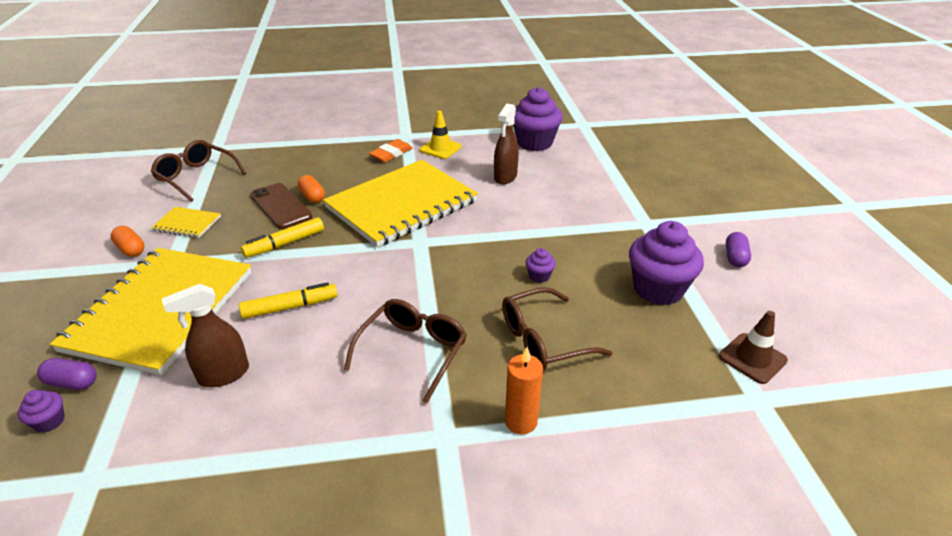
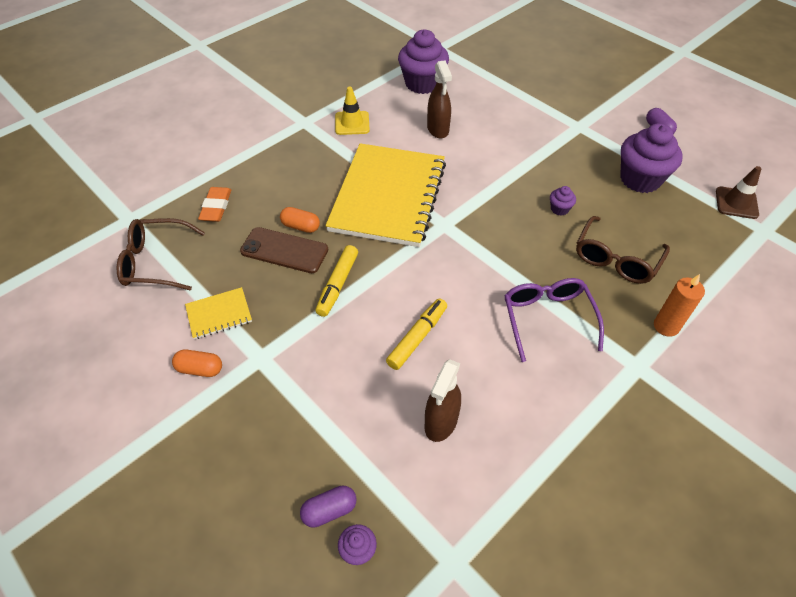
camera: 35 degrees left, 15 degrees up
(161, 310) = (315, 405): yellow notebook -> none
(391, 154) = (316, 148): orange eraser -> orange eraser (216, 207)
(412, 352) = (547, 319): brown glasses -> purple glasses

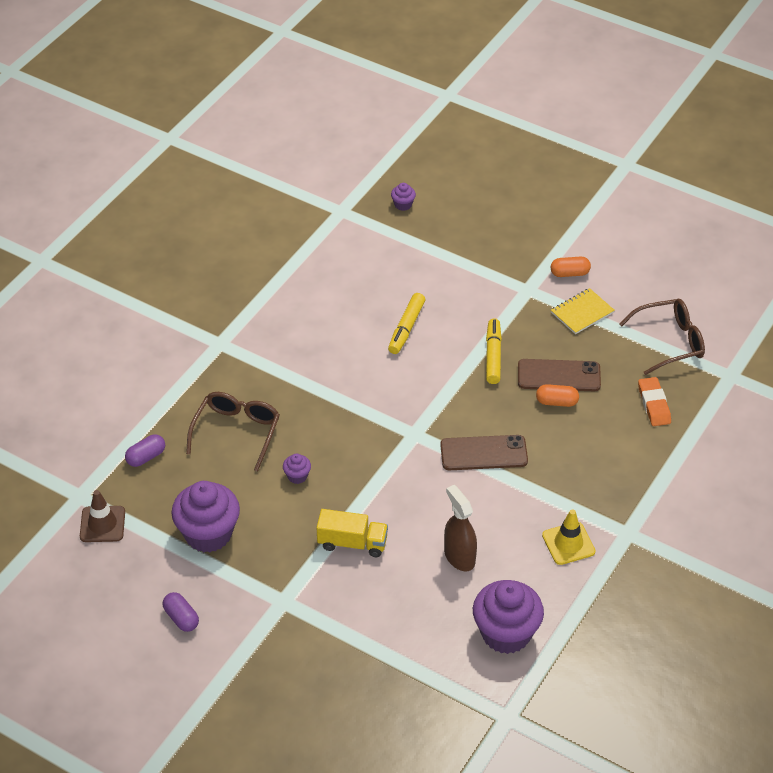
camera: 165 degrees right, 5 degrees down
(329, 510) = (429, 218): purple capsule -> purple capsule (146, 457)
(388, 196) = (483, 453): yellow notebook -> brown phone
(441, 422) = (370, 277): brown spray bottle -> none
(519, 152) = (352, 543): none -> yellow truck
(547, 319) = (297, 364): purple glasses -> none
(666, 326) = (192, 379): orange candle -> none

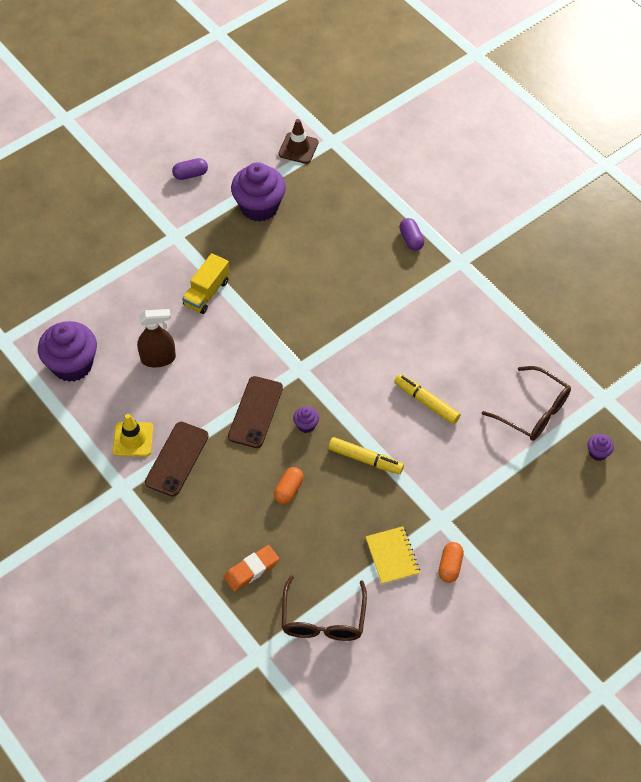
camera: 110 degrees right, 10 degrees up
(146, 457) = (353, 187): purple capsule -> purple capsule (411, 239)
(236, 432) = (354, 248): brown glasses -> brown glasses (533, 411)
(297, 476) = (290, 276): purple cupcake -> purple cupcake (306, 425)
(559, 376) = (319, 504): brown phone -> brown phone (177, 459)
(653, 404) = (251, 570): orange eraser -> orange eraser turned 45 degrees counterclockwise

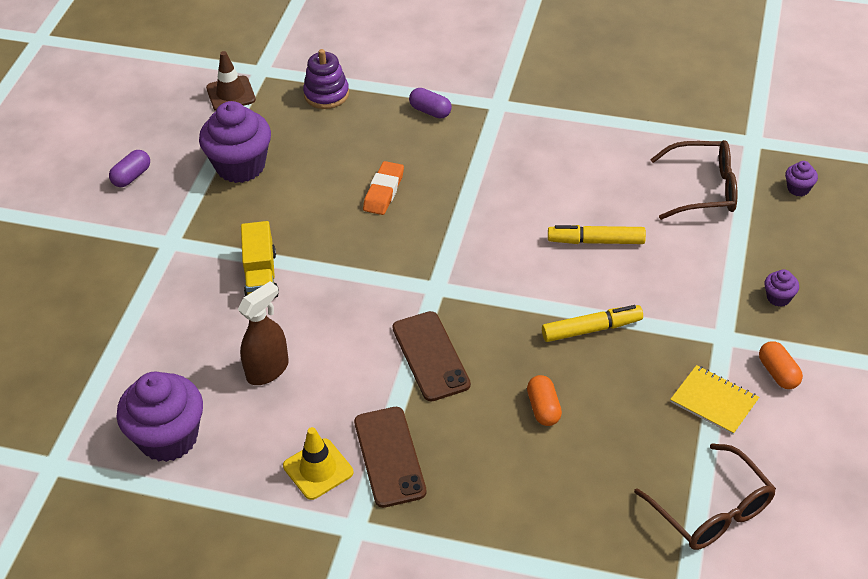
camera: 35 degrees left, 10 degrees down
(251, 570) = (586, 514): orange eraser -> orange eraser (383, 191)
(306, 425) = (497, 335): purple cupcake -> purple cupcake (778, 297)
(357, 185) = (326, 94): none -> purple stacking toy

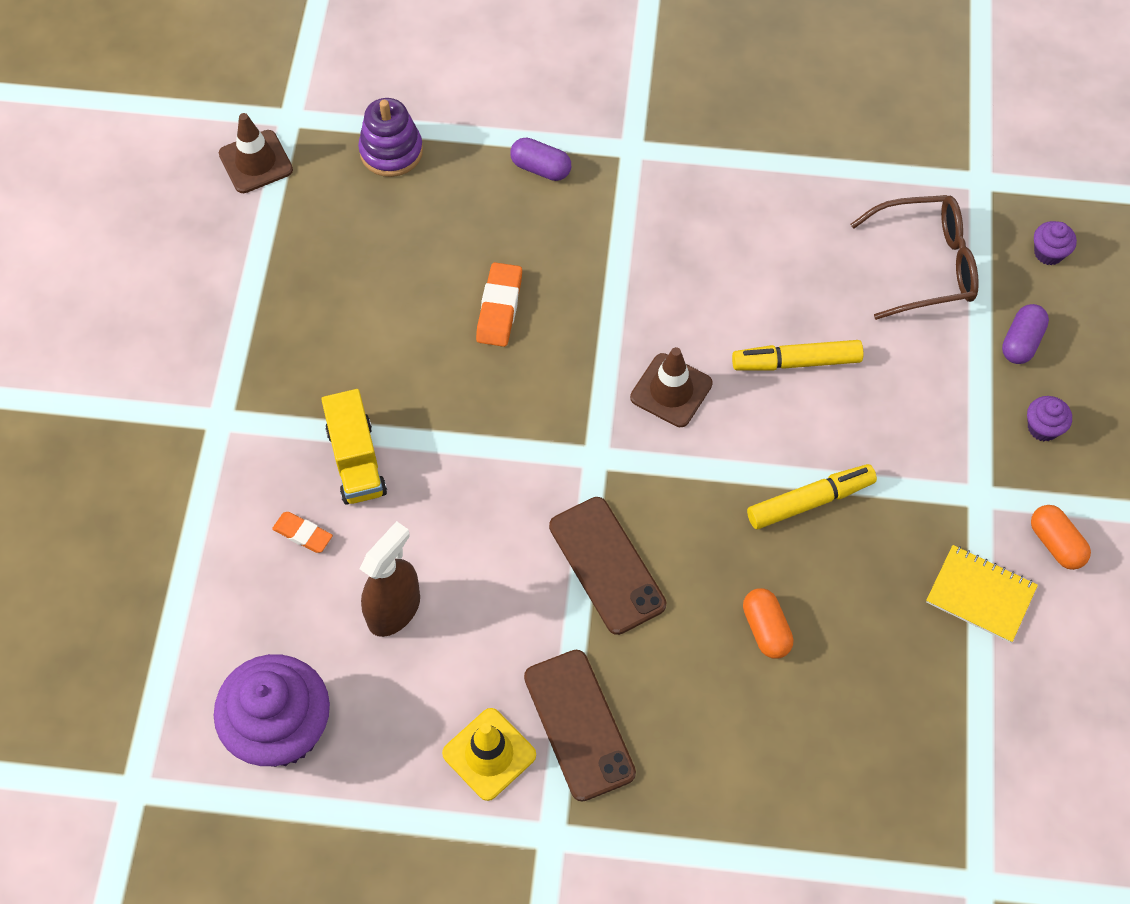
camera: 10 degrees left, 15 degrees up
(132, 176) = (143, 315): purple capsule -> purple capsule (1021, 342)
(212, 317) = (303, 534): none -> orange eraser
(240, 166) = (293, 283): purple cupcake -> none
(499, 251) = (671, 390): none -> brown traffic cone
(711, 510) = (997, 756): brown glasses -> none

